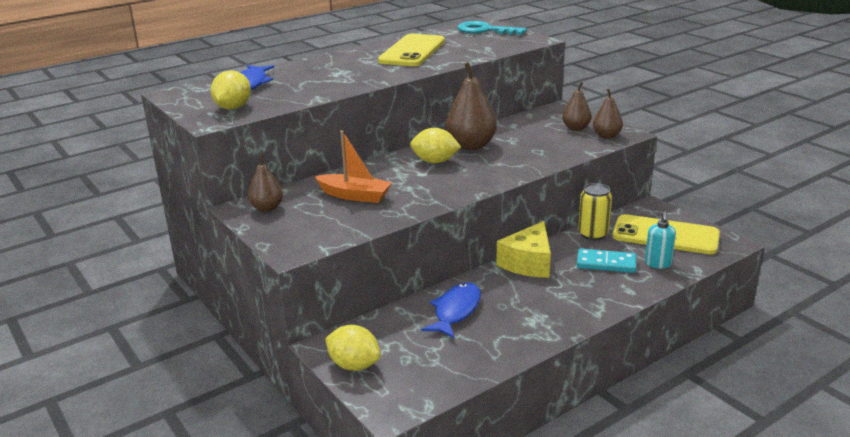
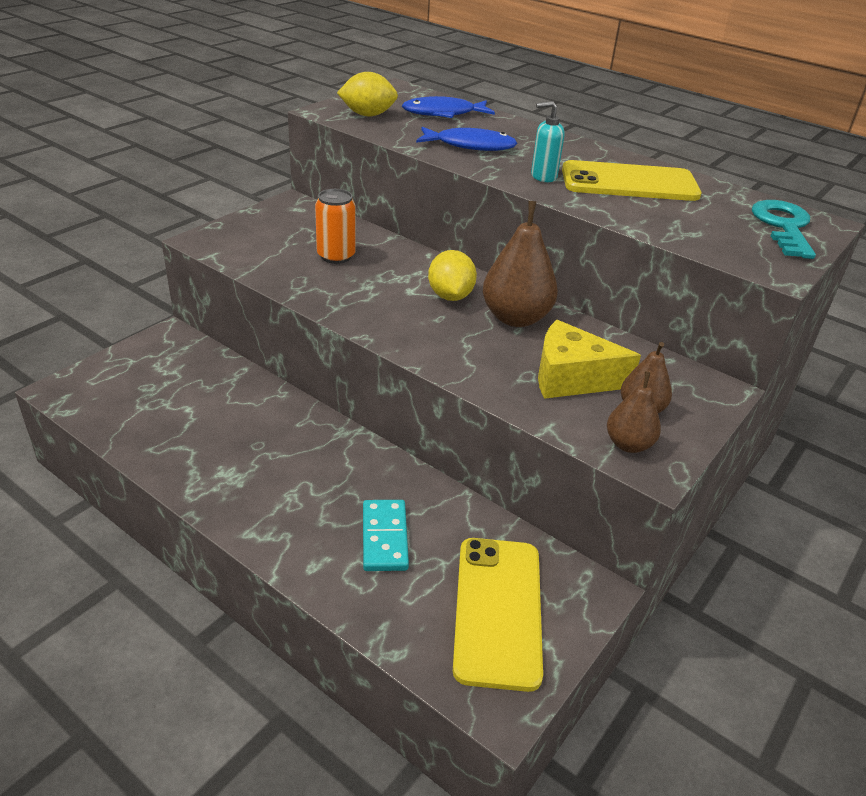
camera: 70 degrees right, 10 degrees up
(267, 208) = (294, 215): brown pear -> none
(354, 195) = (336, 256): orange boat -> orange can
(354, 365) = (137, 357): yellow lemon -> none
(455, 311) = (241, 410): blue fish -> blue fish (470, 146)
(528, 263) = (365, 459): yellow cheese -> yellow cheese (571, 378)
(593, 234) = (469, 520): yellow can -> none
(658, 264) = (400, 600): turquoise soap dispenser -> turquoise soap dispenser (543, 176)

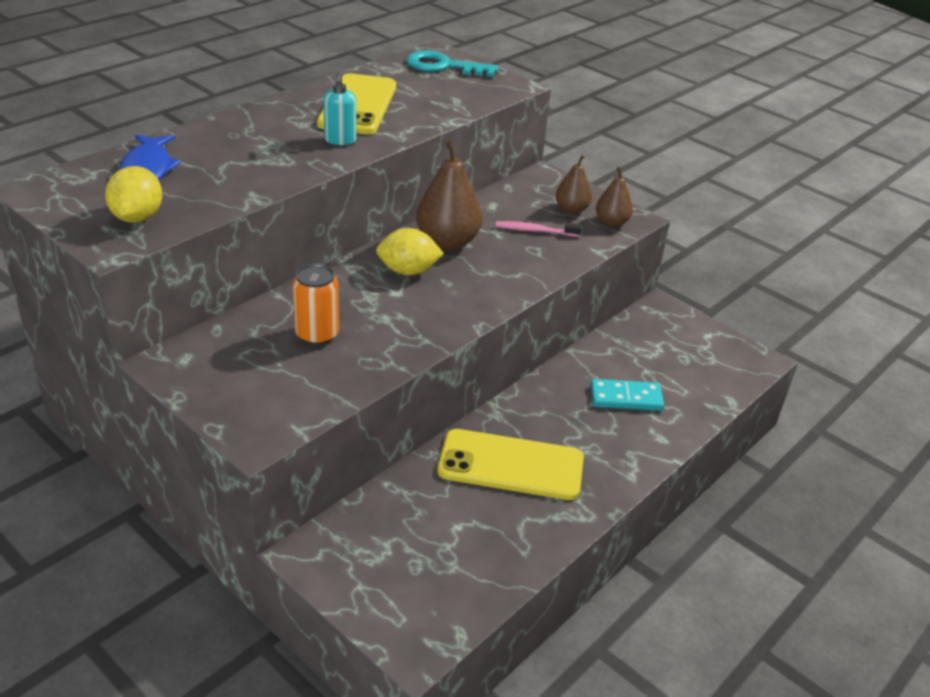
camera: 85 degrees left, 0 degrees up
(470, 146) = (254, 165): blue fish -> none
(498, 610) = (685, 351): yellow phone -> yellow phone (511, 465)
(571, 378) = (535, 231): yellow cheese -> pink toothbrush

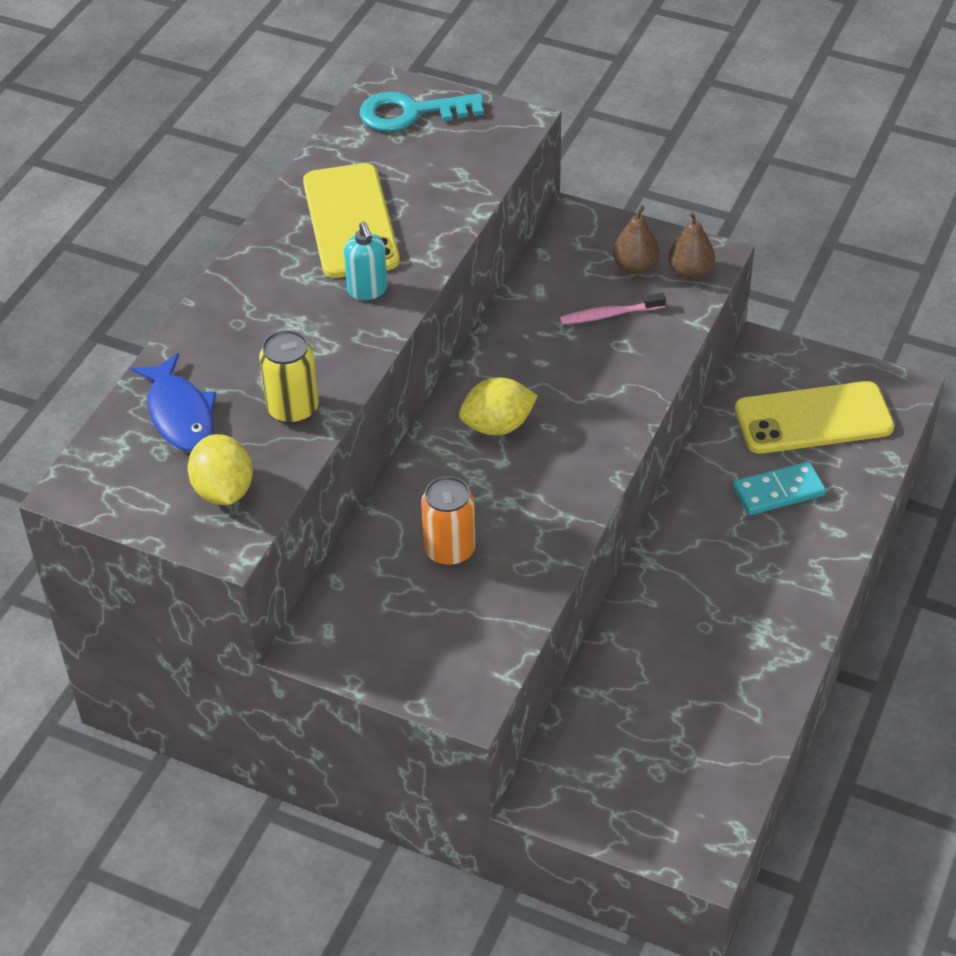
camera: 15 degrees left, 10 degrees up
(230, 187) = (293, 409): none -> yellow can
(447, 242) = (518, 366): brown pear -> none
(511, 465) = (695, 621): yellow phone -> yellow phone (813, 418)

